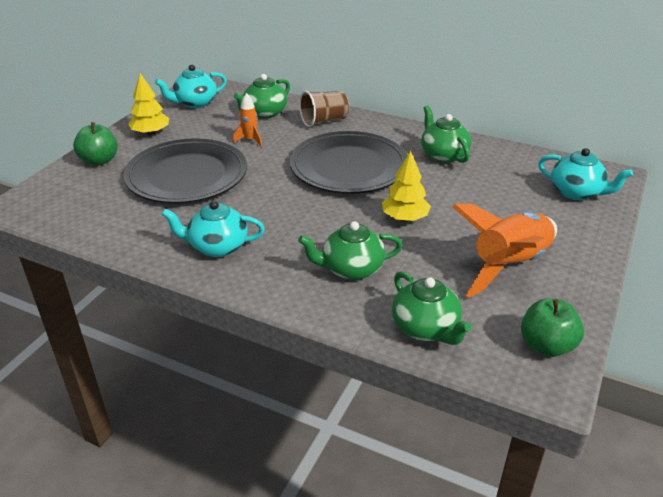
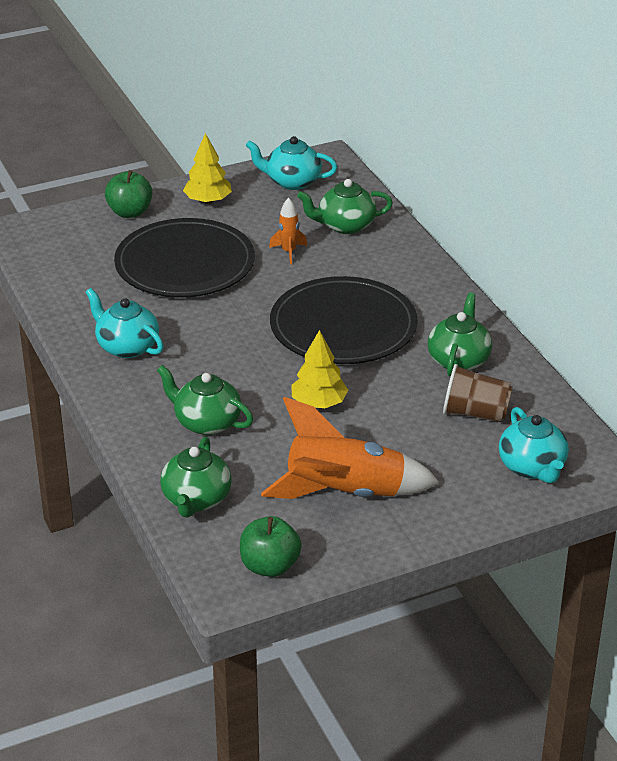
camera: 40 degrees right, 0 degrees up
(324, 121) = (393, 263): brown cup -> brown cup (475, 413)

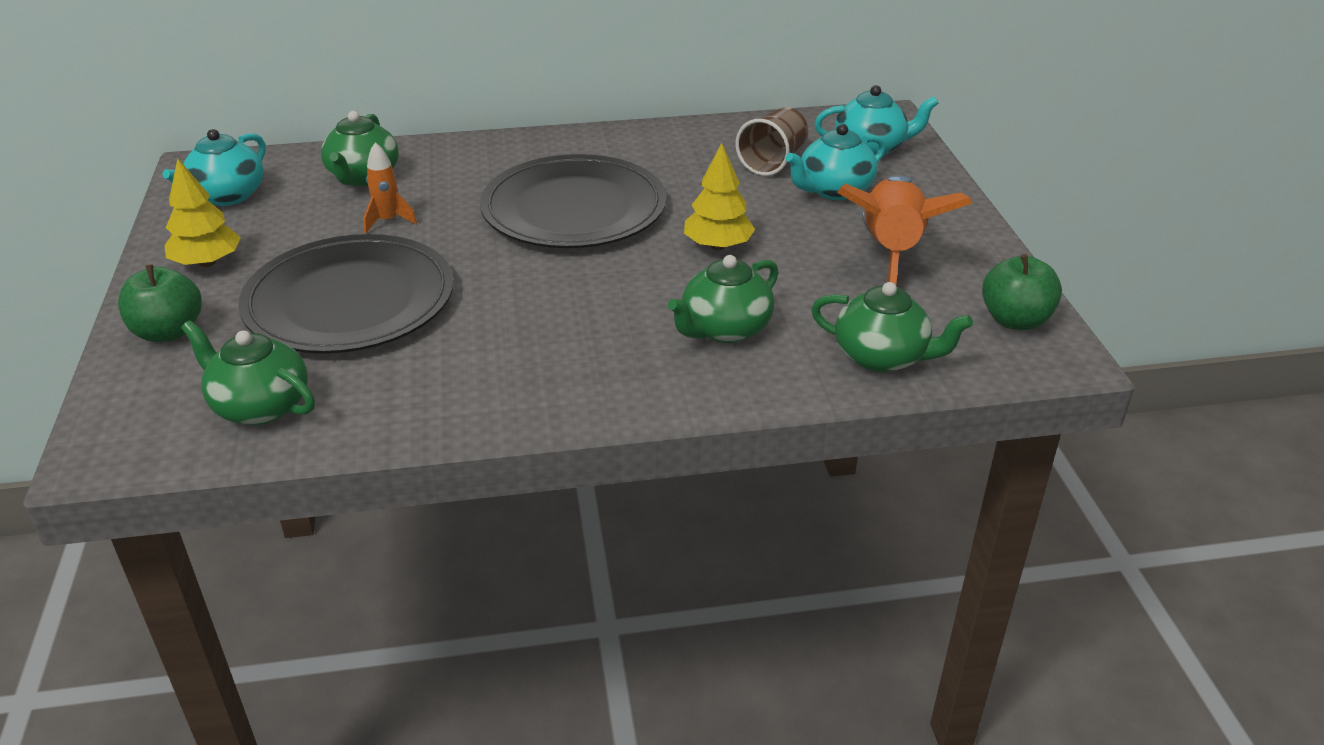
camera: 75 degrees left, 0 degrees up
(127, 346) = (519, 375): turquoise teapot -> turquoise teapot (834, 190)
(458, 360) = (676, 155): green teapot -> green teapot (260, 406)

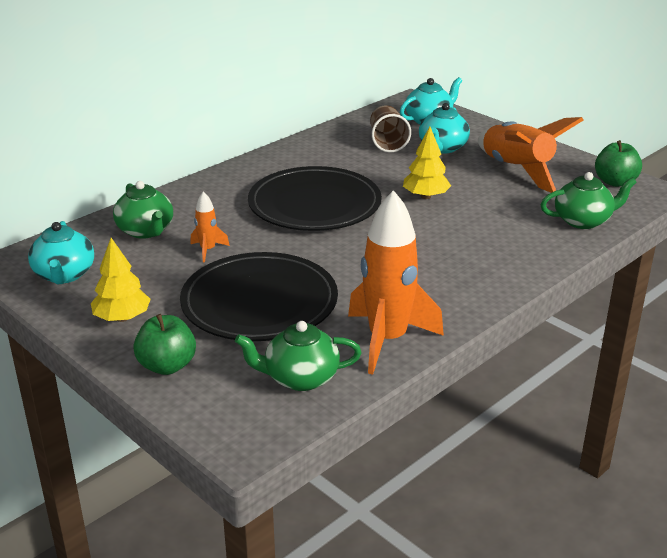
camera: 35 degrees left, 5 degrees down
(408, 405) = (387, 340): none -> orange rocket
(724, 329) = (492, 236): green teapot -> none

